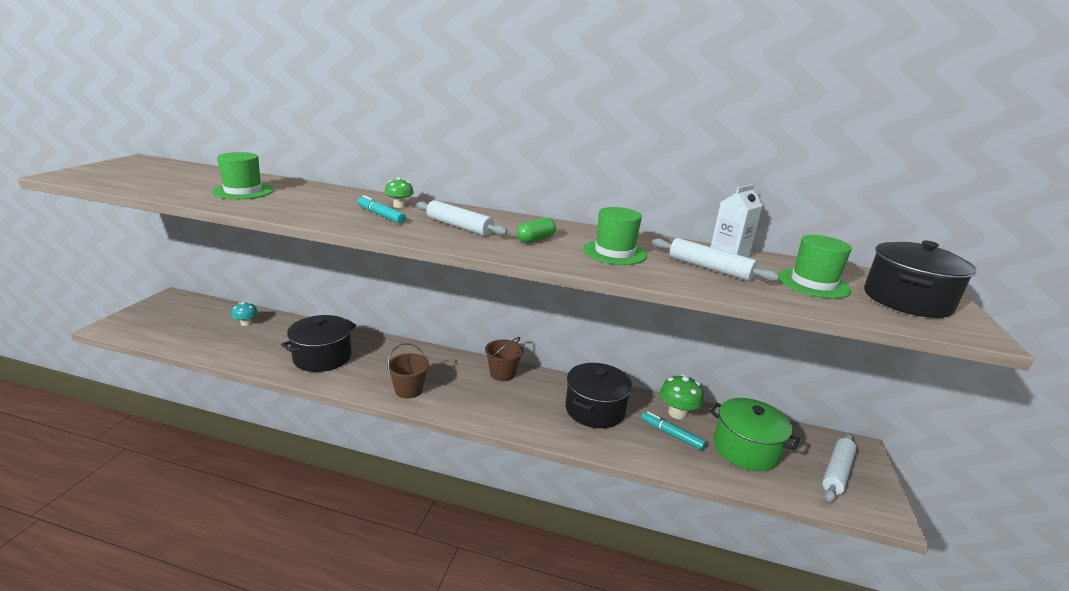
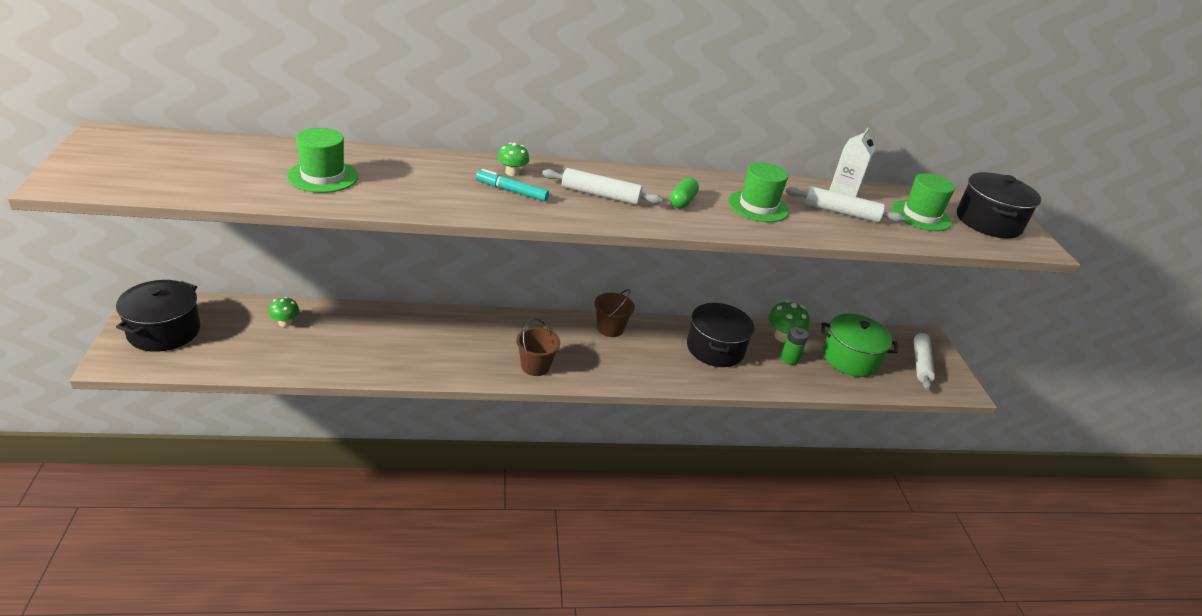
camera: 25 degrees left, 10 degrees up
(246, 323) = (285, 322): turquoise mushroom -> green mushroom
(322, 357) = (415, 348): black pot -> black pot (164, 331)
(672, 435) = (789, 359): turquoise marker -> green battery

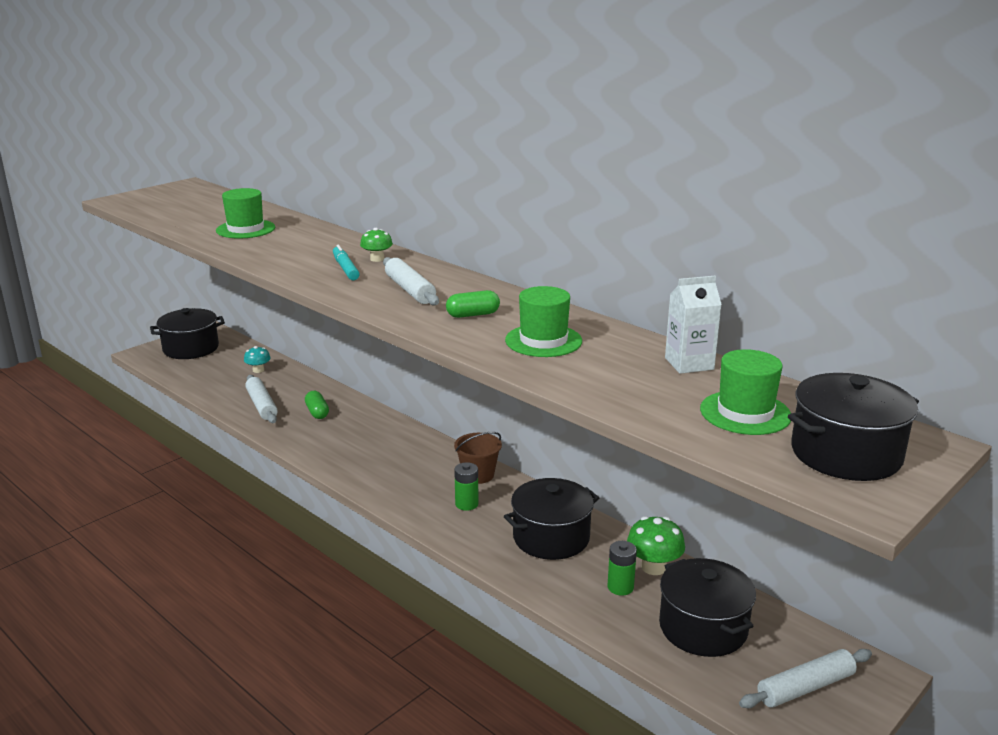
camera: 55 degrees right, 10 degrees down
(285, 322) = (258, 370): green mushroom -> turquoise mushroom
(414, 337) = (317, 412): none -> green capsule
(535, 366) = (364, 470): brown bucket -> none
(639, 354) = (466, 504): none -> green battery
(841, 212) = (633, 375): white rolling pin -> white rolling pin (261, 405)
(850, 359) = (703, 628): green pot -> black pot

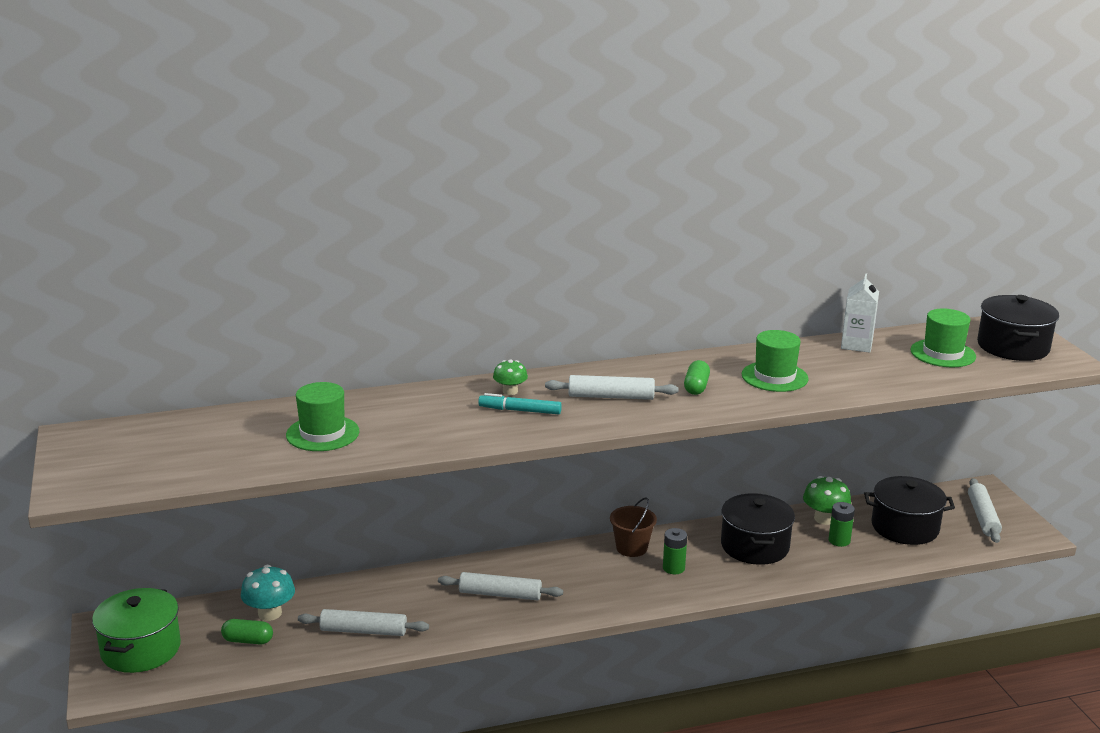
camera: 60 degrees left, 0 degrees up
(191, 348) = (141, 649): black pot -> green pot
(258, 370) = (270, 613): turquoise mushroom -> turquoise mushroom, size x1.56
(317, 412) = (420, 600): green capsule -> green capsule (248, 640)
(352, 439) = (500, 594): none -> white rolling pin

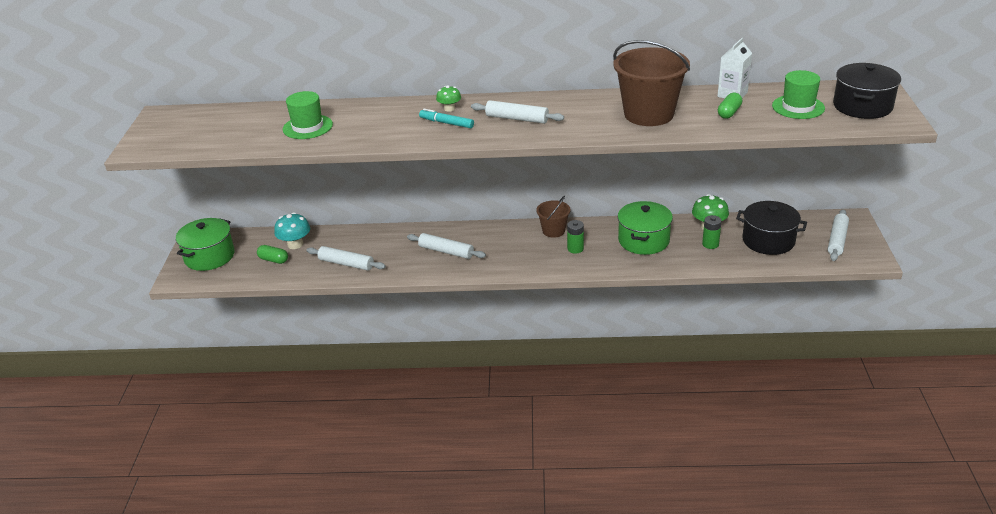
camera: 20 degrees right, 10 degrees up
(696, 387) = (584, 117): green capsule -> green capsule (729, 113)
(754, 546) = (643, 240): black pot -> green pot
(774, 377) = (649, 114): green hat -> brown bucket

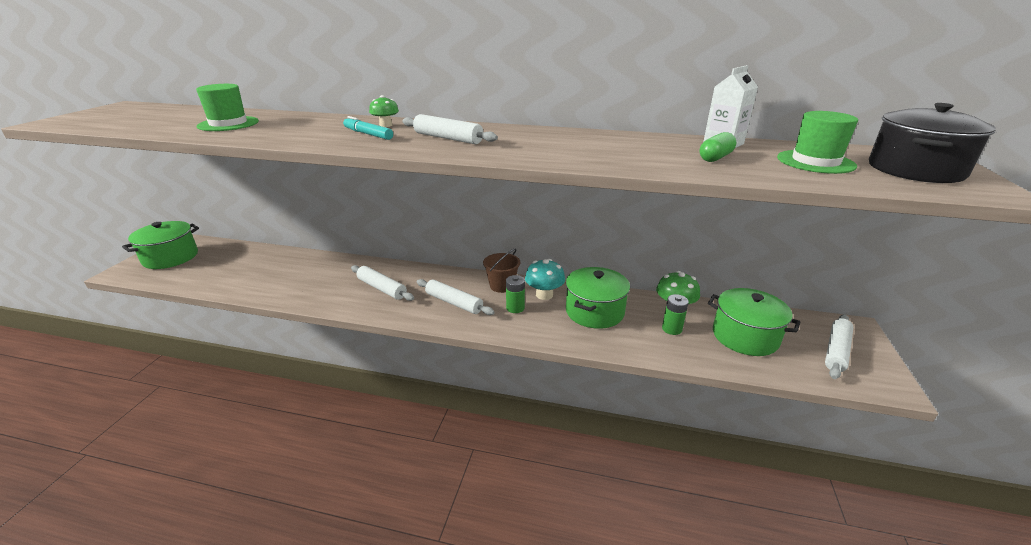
camera: 10 degrees right, 5 degrees down
(273, 260) = (219, 270): green capsule -> none
(295, 244) = (252, 259): turquoise mushroom -> turquoise mushroom (544, 295)
(346, 264) = (279, 284): white rolling pin -> white rolling pin (454, 303)
(649, 114) = (608, 149): brown bucket -> none
(768, 240) = (745, 336): black pot -> green pot

